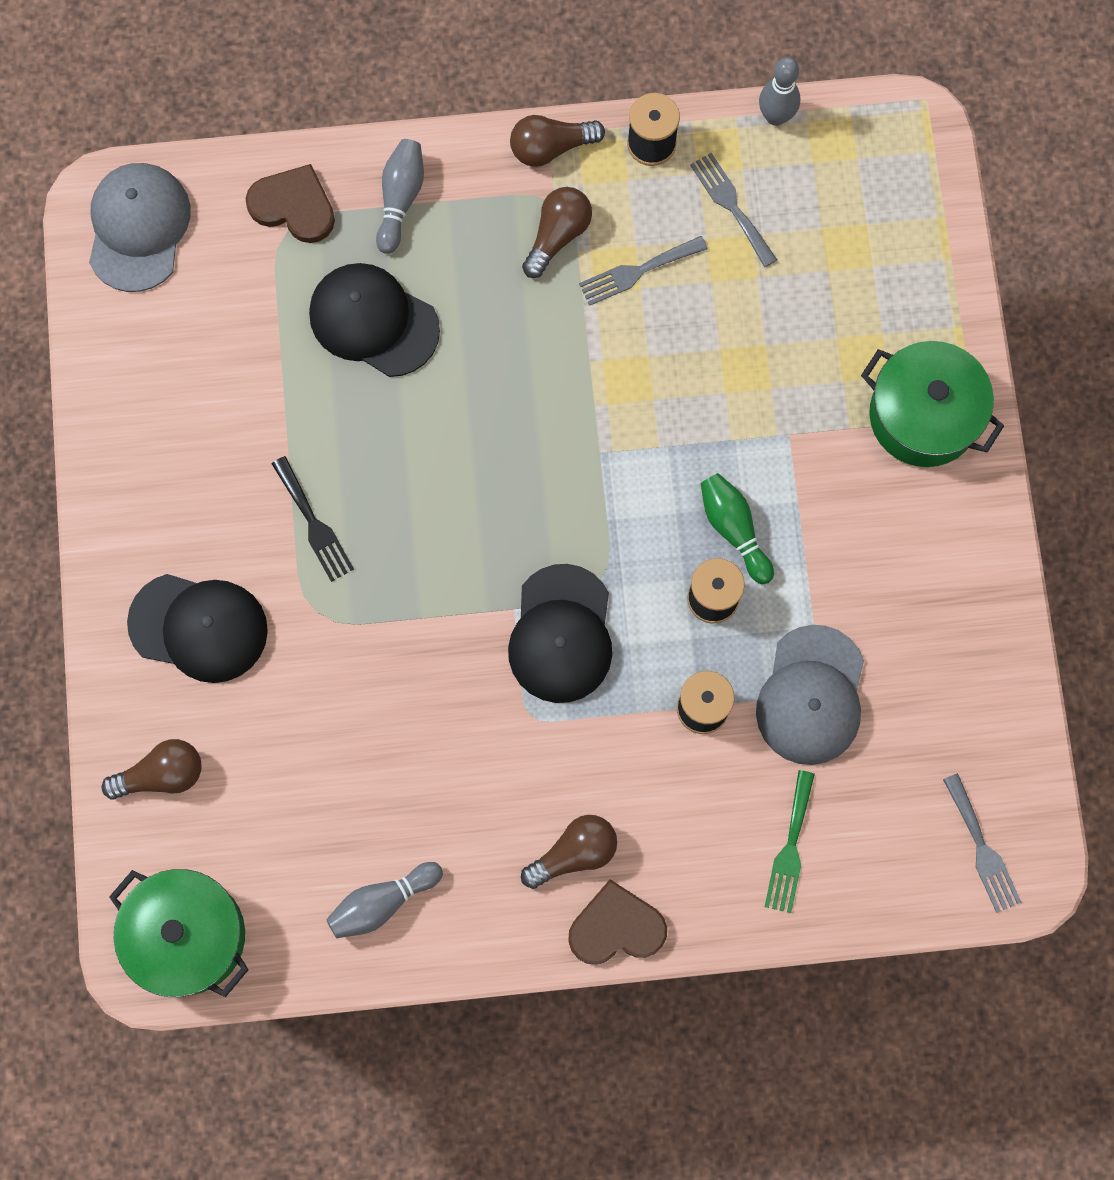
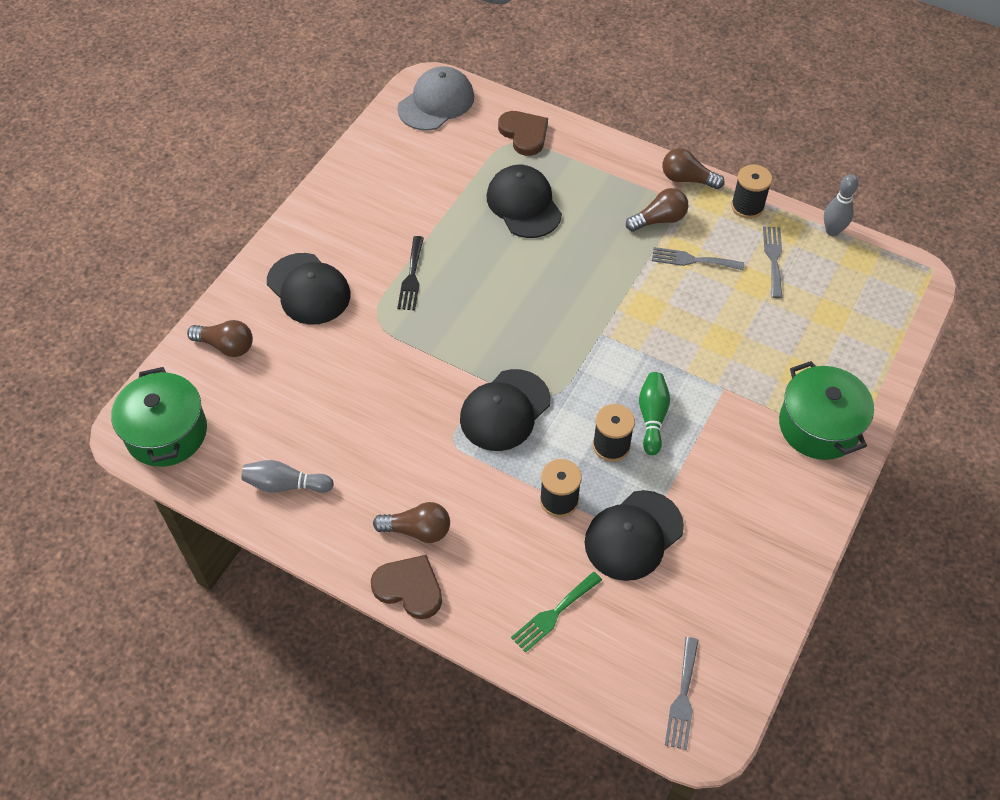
camera: 35 degrees right, 20 degrees down
(400, 199) = (584, 160): grey bowling pin -> none
(811, 695) = (633, 535): grey cap -> black cap

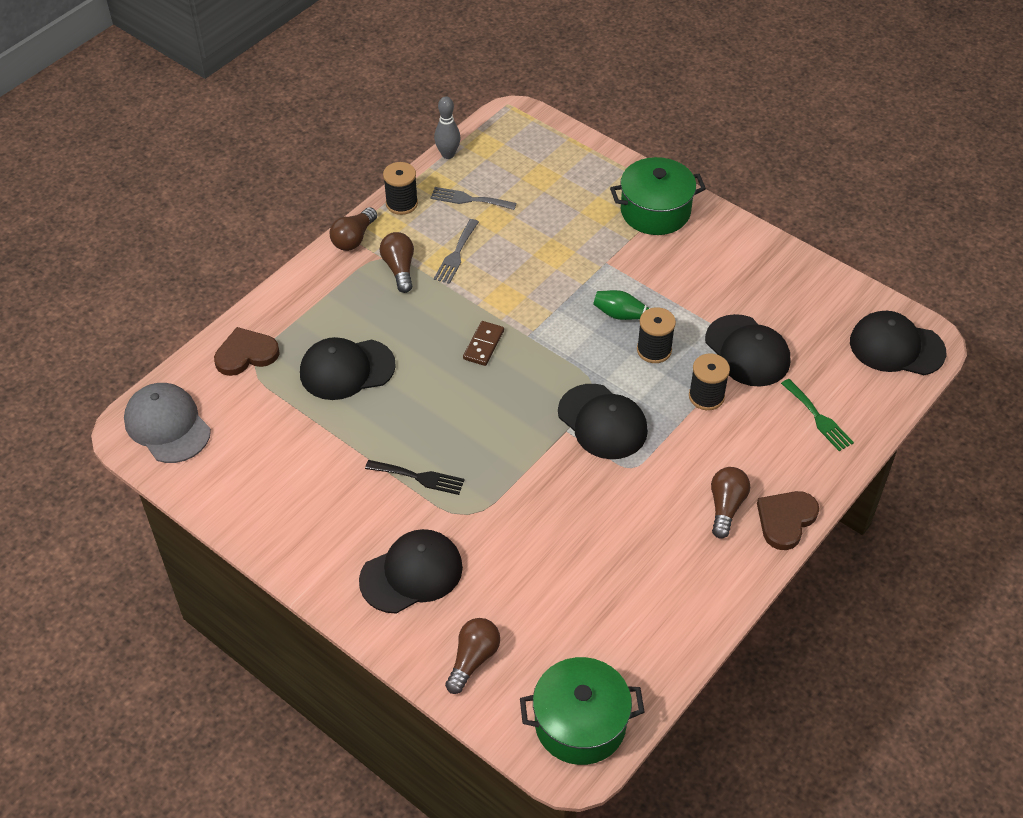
camera: 80 degrees left, 5 degrees down
(285, 484) = (661, 613): grey bowling pin -> none
(579, 300) = (483, 345): none -> brown domino
(682, 698) = (896, 347): grey fork -> black cap

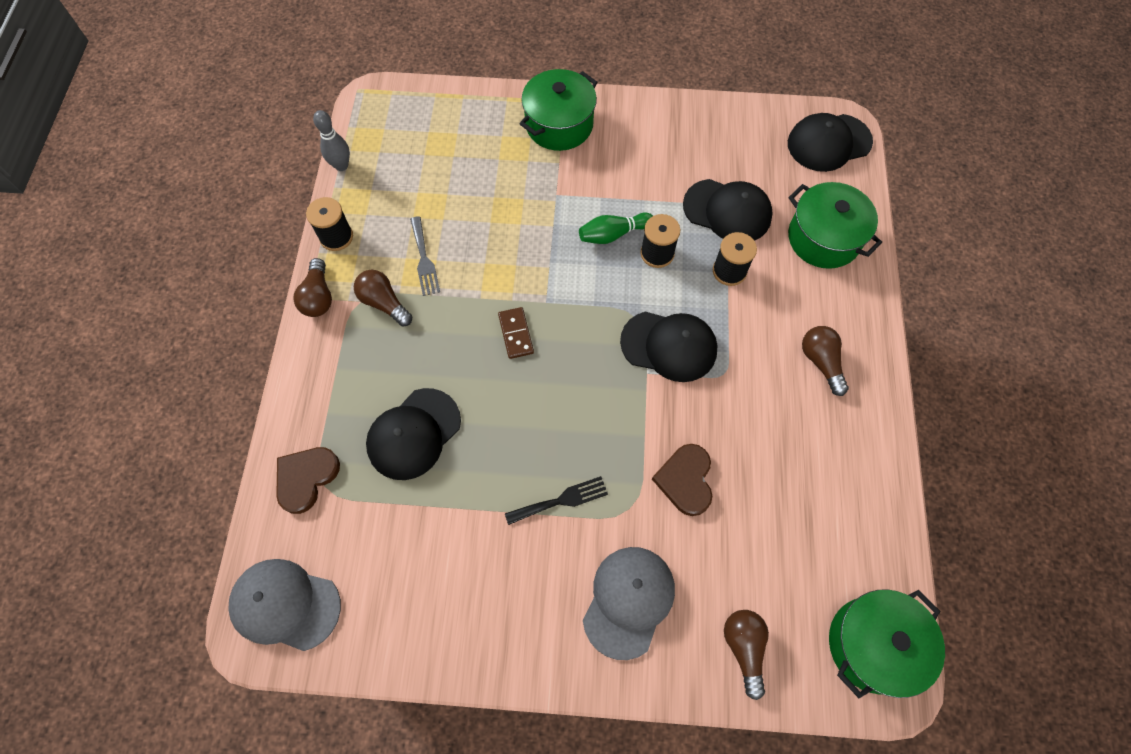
camera: 35 degrees left, 15 degrees up
(411, 573) = (628, 601): black cap -> grey cap
(469, 199) = (394, 199): grey fork -> none
(785, 520) = (872, 344): brown heart -> brown heart (685, 480)
(818, 418) = (823, 238): green fork -> green pot

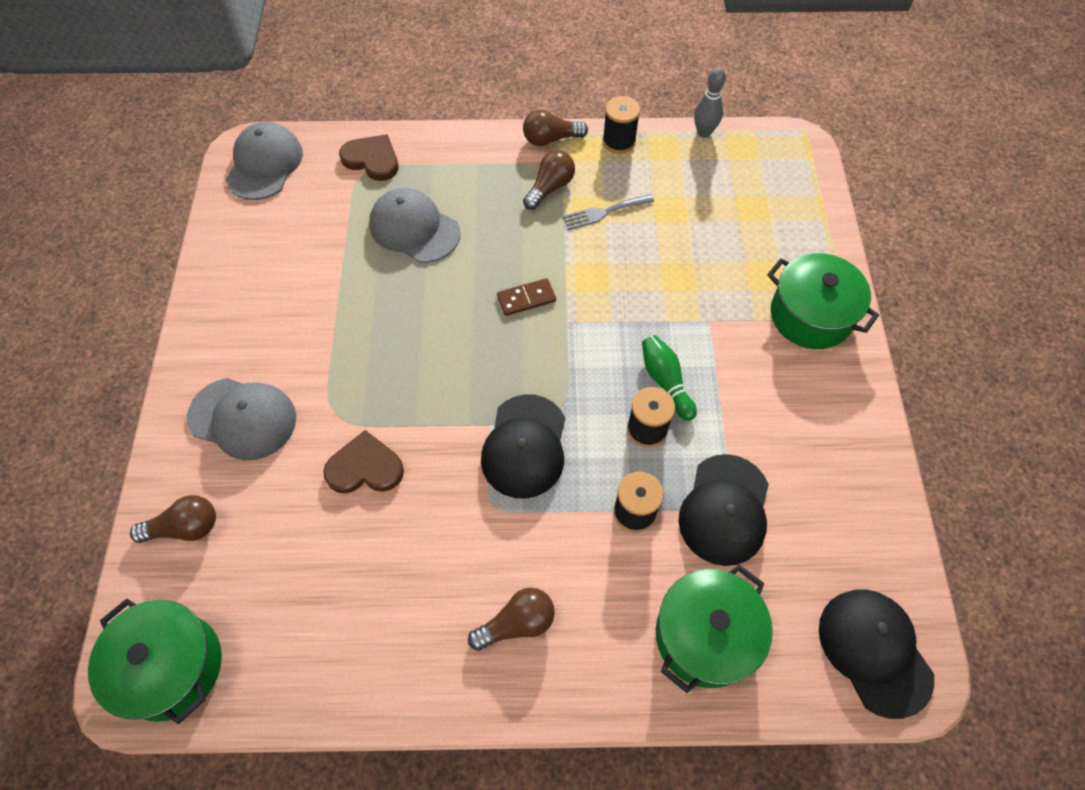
camera: 85 degrees right, 5 degrees down
(414, 434) = (414, 228): black cap -> grey cap
(561, 500) = (346, 353): black fork -> none

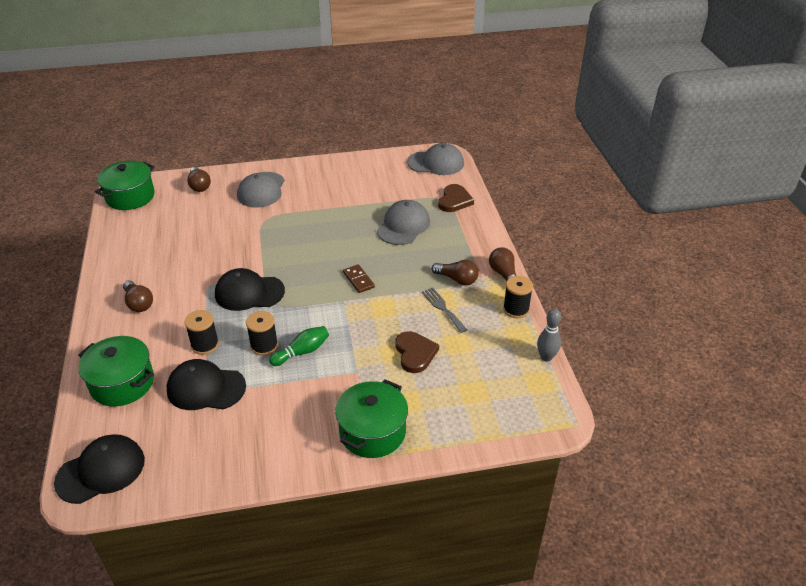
camera: 80 degrees right, 20 degrees down
(365, 467) = (233, 235): brown heart -> brown heart (415, 353)

